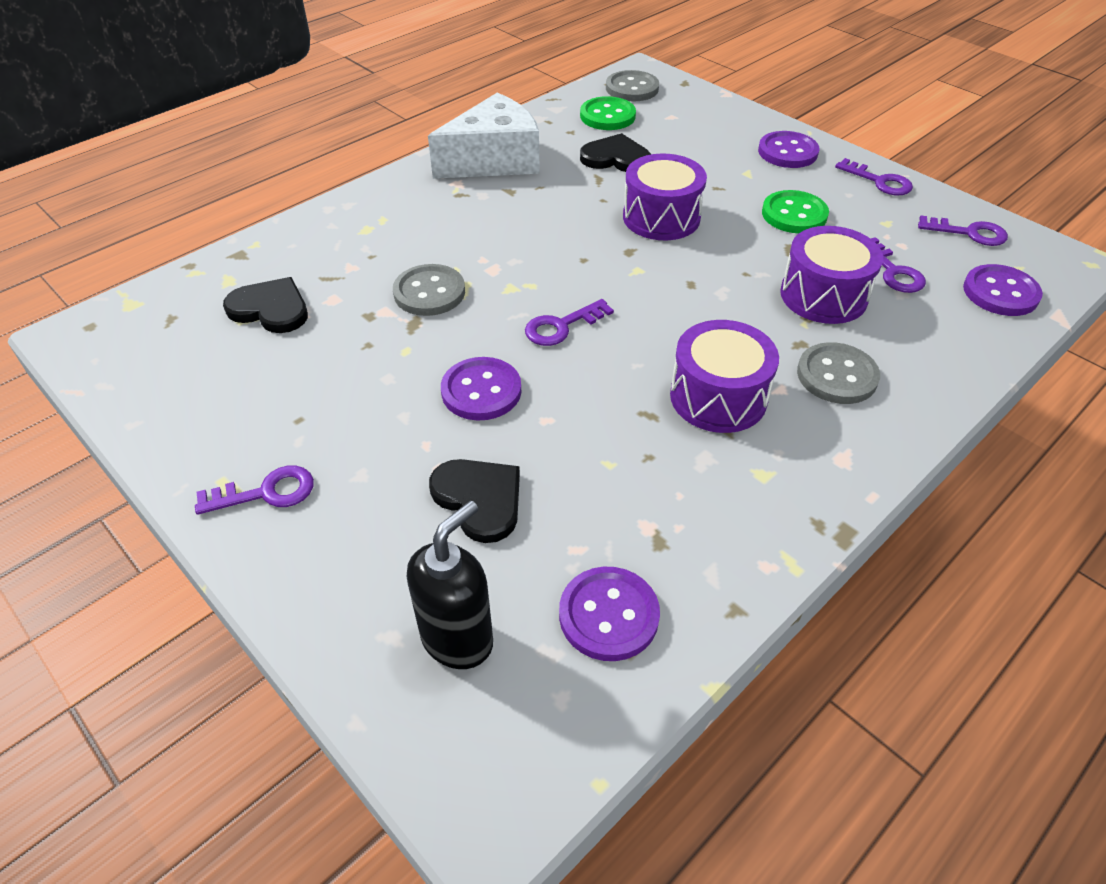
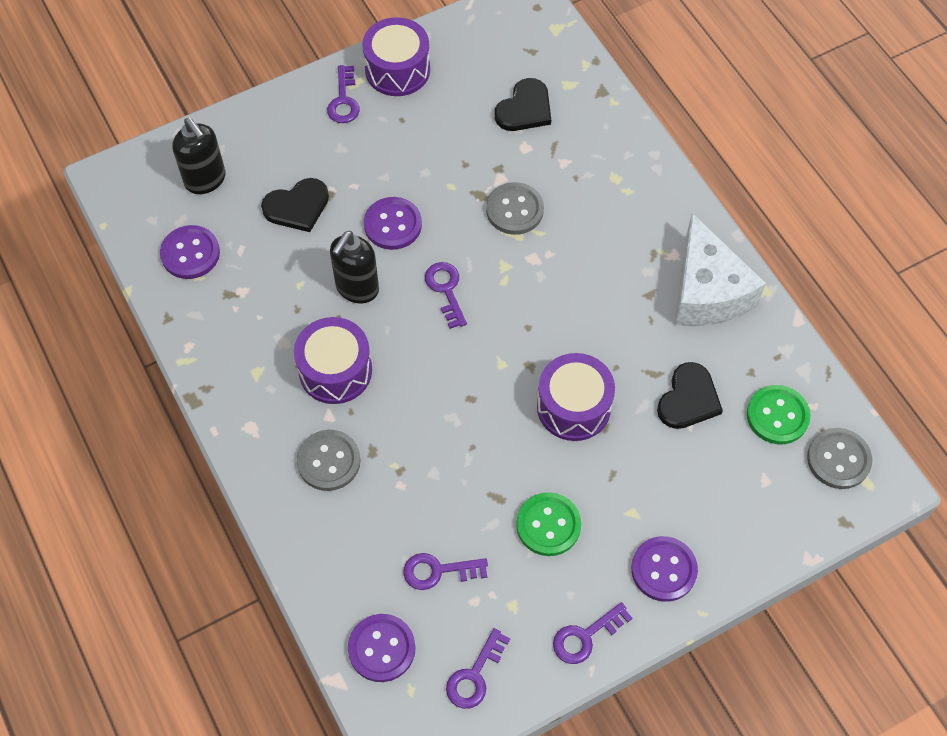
camera: 105 degrees right, 15 degrees up
(592, 404) = (357, 288): none -> black soap dispenser
(823, 295) = (423, 496): purple drum -> purple drum (397, 70)

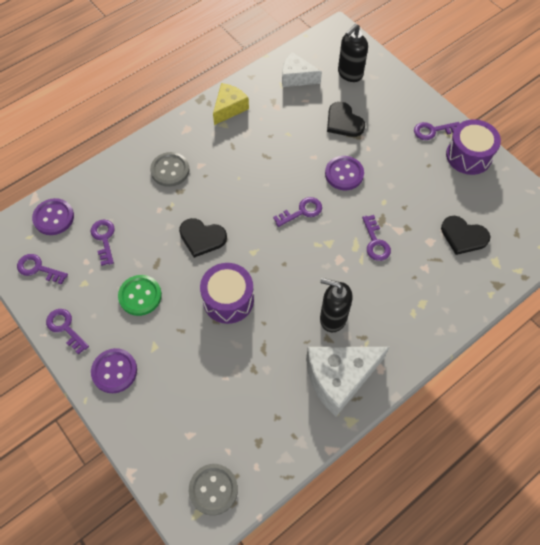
camera: 80 degrees right, 0 degrees up
(190, 253) = (296, 77): purple button -> white cheese
(226, 359) = (229, 108): none -> yellow cheese
(335, 371) = (231, 162): purple drum -> none
(357, 288) = (291, 163): black soap dispenser -> black soap dispenser (332, 318)
(514, 210) = (375, 242): grey button -> purple key
(688, 399) = (246, 374): black heart -> black heart (202, 238)
(777, 416) = (243, 440): green button -> none

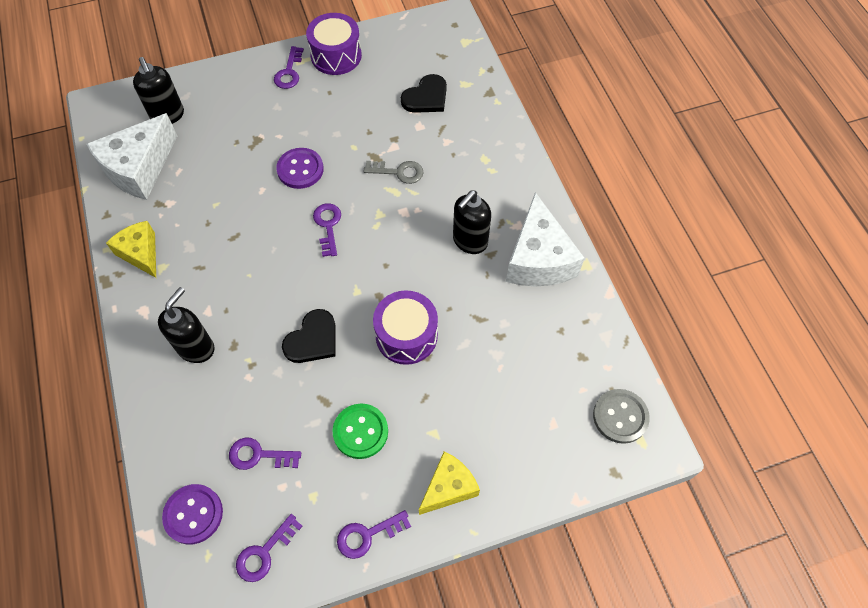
camera: 70 degrees left, 0 degrees up
(114, 371) = (448, 487): purple button -> yellow cheese
(170, 170) = (196, 348): grey button -> black soap dispenser
(296, 77) = (139, 168): white cheese -> white cheese, size x1.62
(343, 122) = (231, 145): black heart -> none
(375, 242) = (398, 172): purple key -> grey key

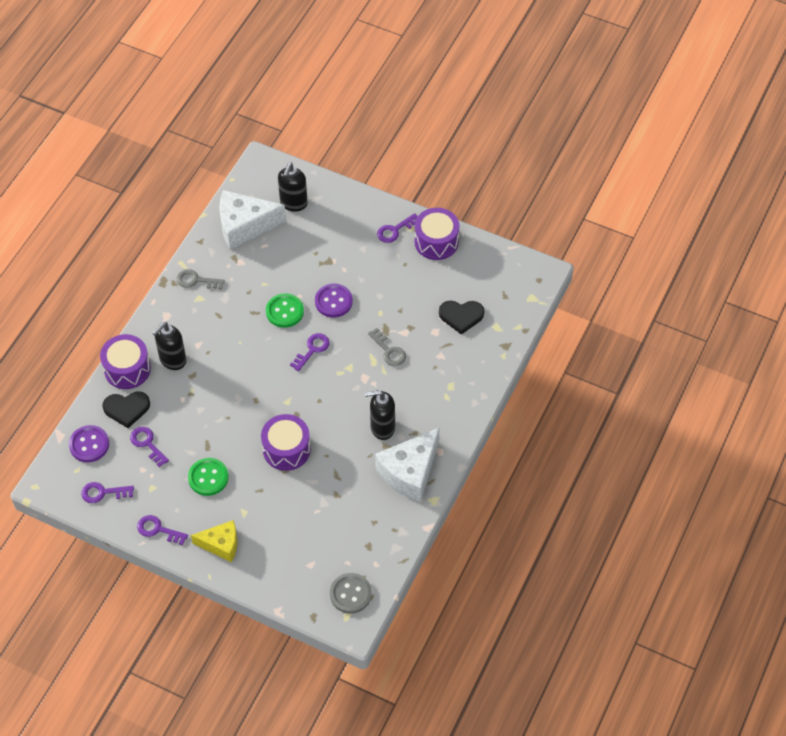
camera: 45 degrees right, 5 degrees down
(141, 253) = (196, 280): yellow cheese -> grey key
(155, 397) = (127, 369): none -> purple drum
(196, 348) = (172, 360): black soap dispenser -> black soap dispenser turned 150 degrees clockwise
(263, 213) = (285, 311): none -> green button
(312, 339) = (235, 408): black heart -> black heart (126, 409)

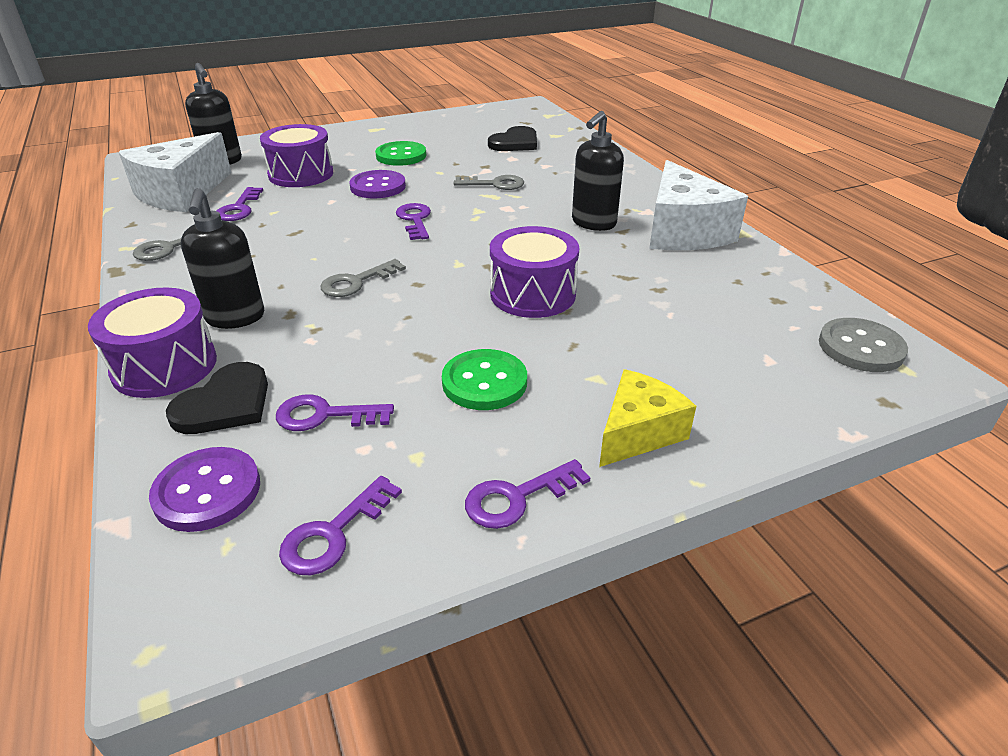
camera: 50 degrees left, 20 degrees down
(235, 377) = (356, 282): none -> grey key
(285, 311) = (333, 215): green button -> green button (401, 156)
(395, 230) = (362, 135): purple key -> purple key (239, 208)
(436, 242) = (413, 125): purple drum -> purple drum (301, 174)

